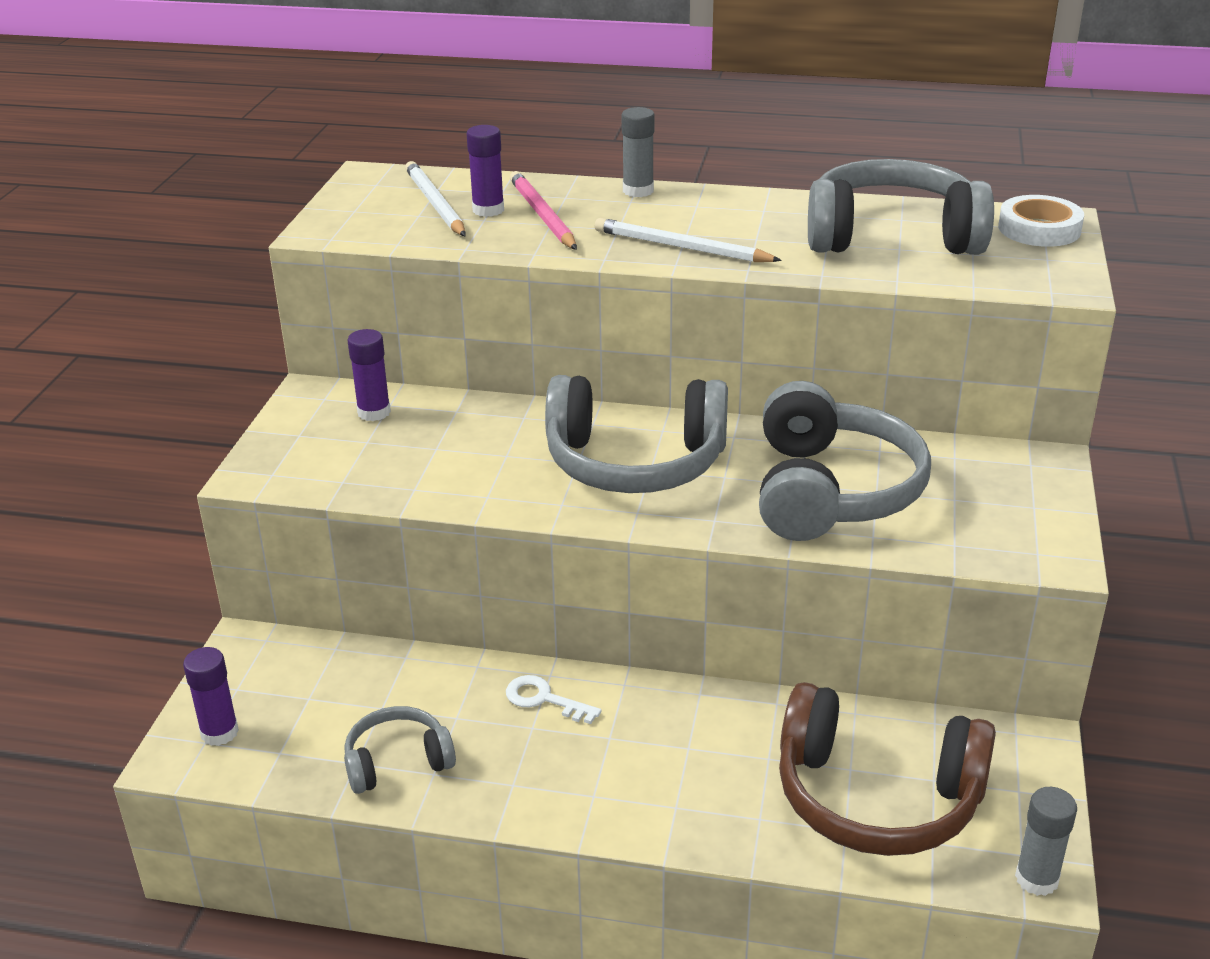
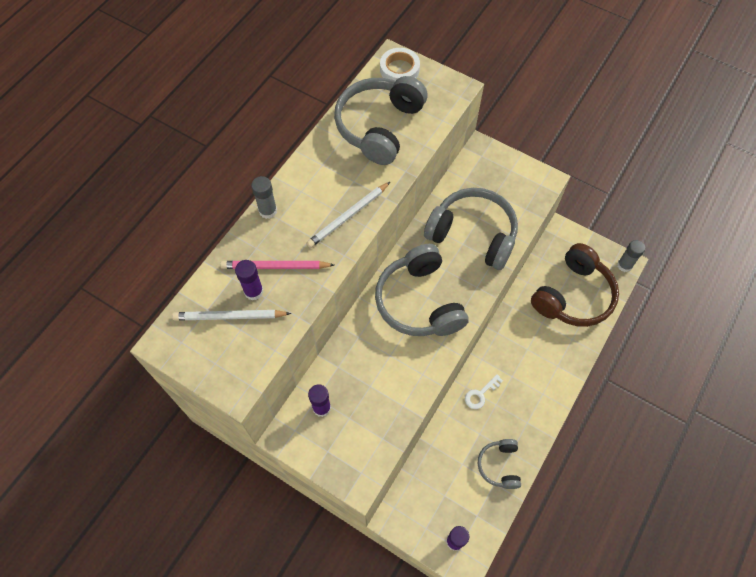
camera: 70 degrees left, 30 degrees up
(635, 462) = (419, 301): grey headphones -> grey headphones turned 135 degrees clockwise

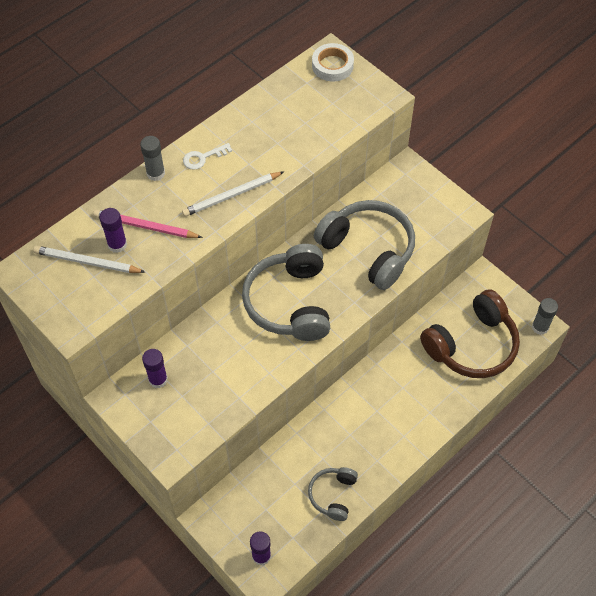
camera: 15 degrees right, 5 degrees down
(379, 126) = (292, 117): grey headphones -> none
(480, 394) = (337, 420): white key -> white key (203, 158)

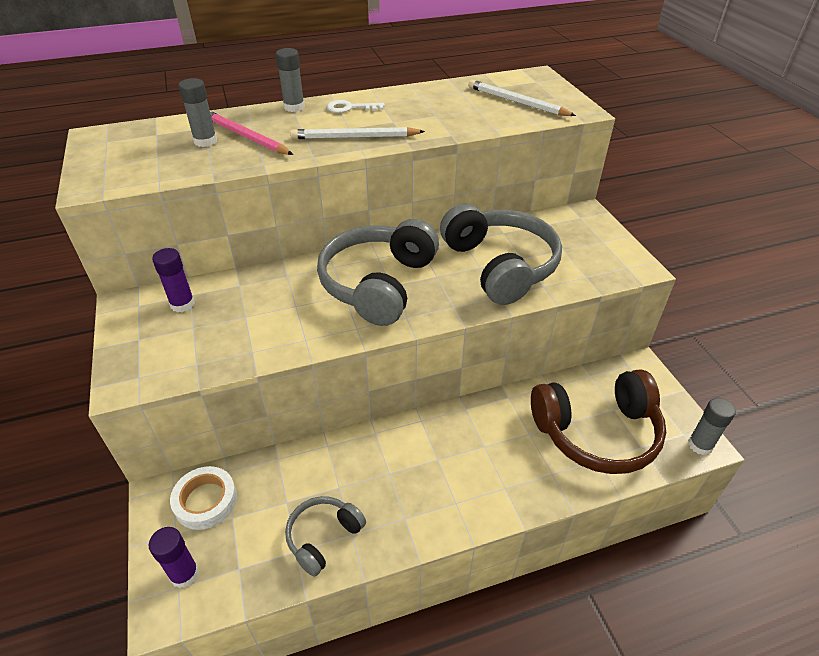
camera: 25 degrees right, 15 degrees down
(87, 262) = (163, 145): white pencil -> white pencil (517, 102)
(117, 244) = (205, 141): purple glue stick -> grey glue stick
(332, 65) = (534, 82): white tape -> white tape (205, 501)

